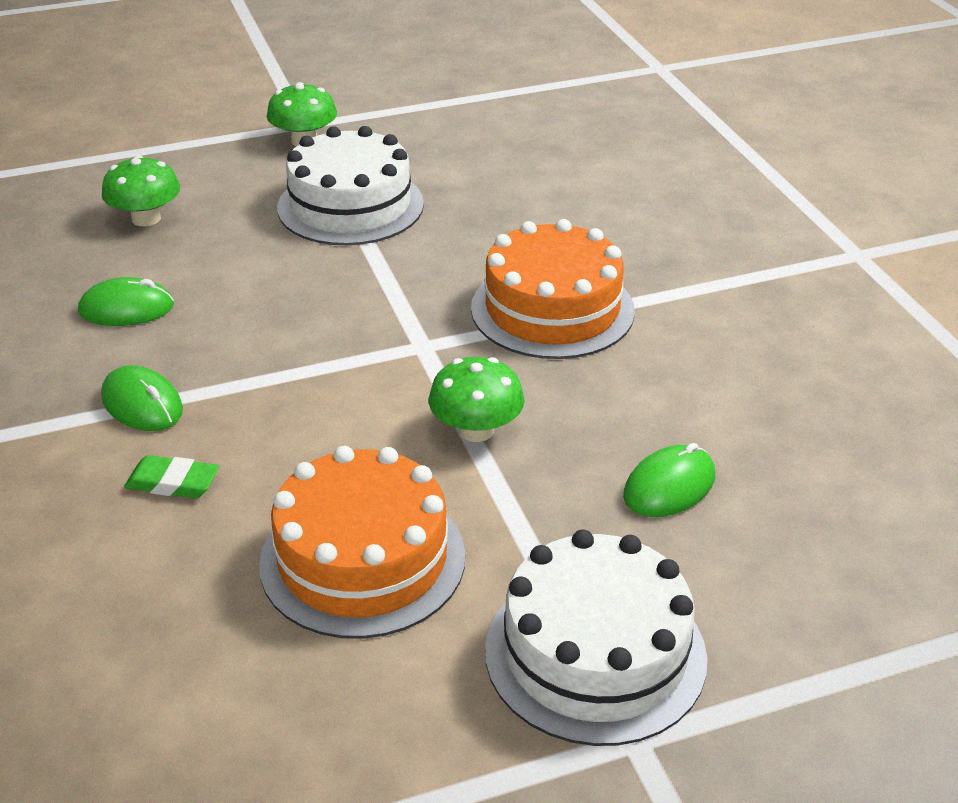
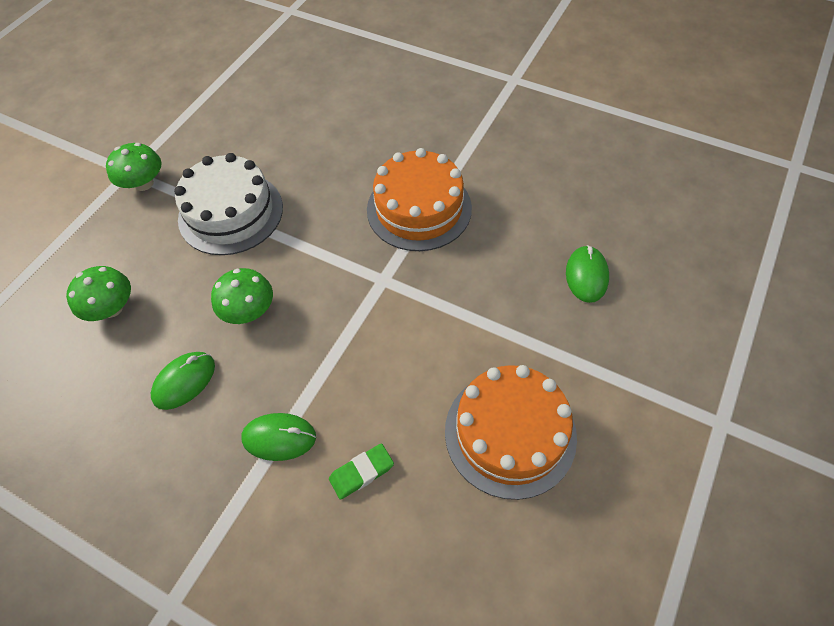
camera: 40 degrees left, 20 degrees up
(476, 430) = (470, 311): green mushroom -> green mushroom (249, 310)
(595, 653) = (660, 393): white cake -> none

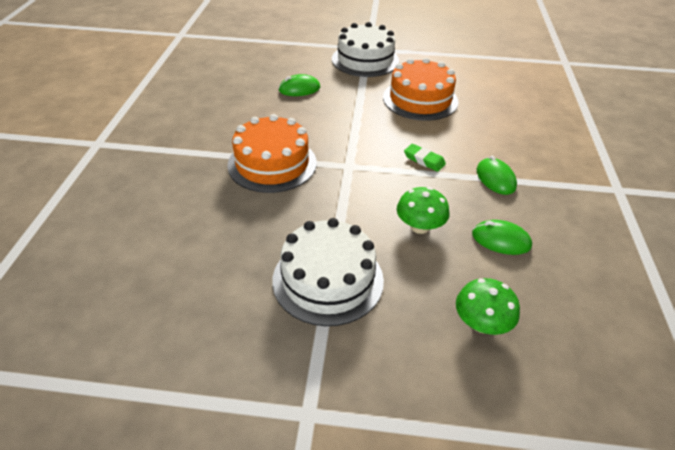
camera: 115 degrees left, 15 degrees down
(143, 183) = (321, 383): green mushroom -> none
(361, 472) = (485, 142): green eraser -> green eraser (424, 160)
(670, 399) = (365, 60): none -> white cake

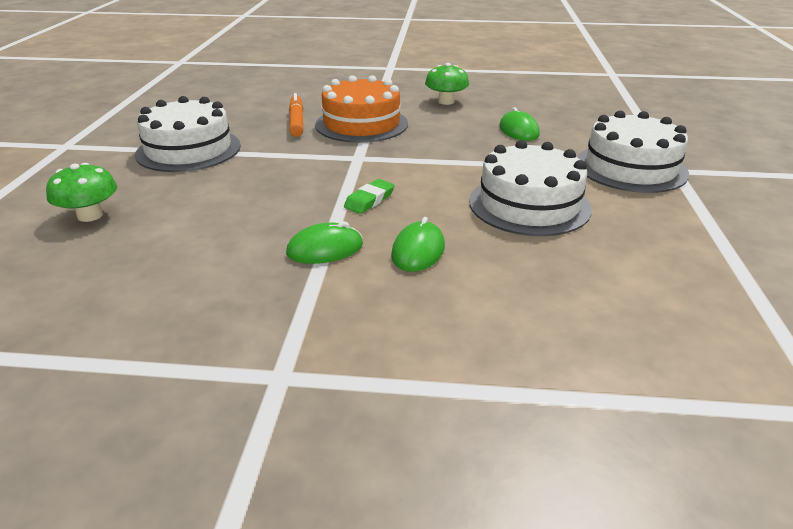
camera: 90 degrees right, 10 degrees down
(257, 206) = (296, 121): none -> orange marker
(420, 99) = (529, 204): orange cake -> white cake
(420, 226) = (243, 192): green mushroom -> green mushroom (446, 101)
(501, 240) = (201, 239): green mouse -> green mouse (418, 251)

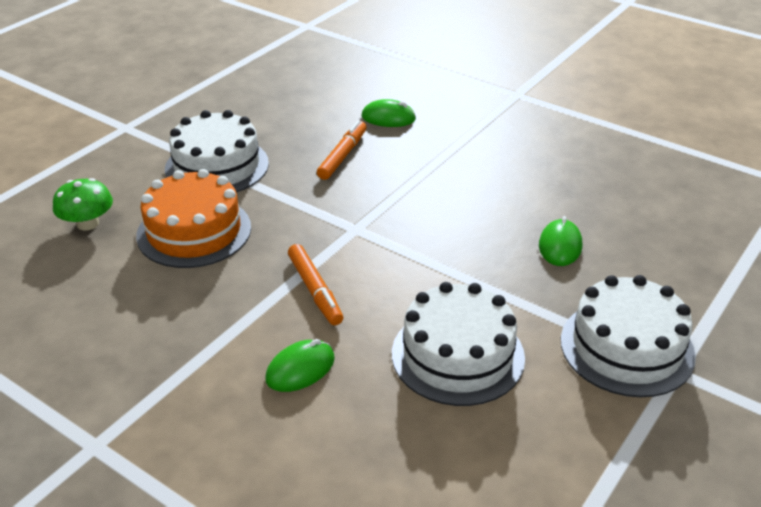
camera: 30 degrees right, 5 degrees up
(325, 249) = (228, 334): green mouse -> green mouse (388, 118)
(361, 124) = (402, 180): orange cake -> orange cake (194, 231)
(369, 200) = (315, 290): green eraser -> orange marker
(446, 101) = (525, 172): green mushroom -> none

